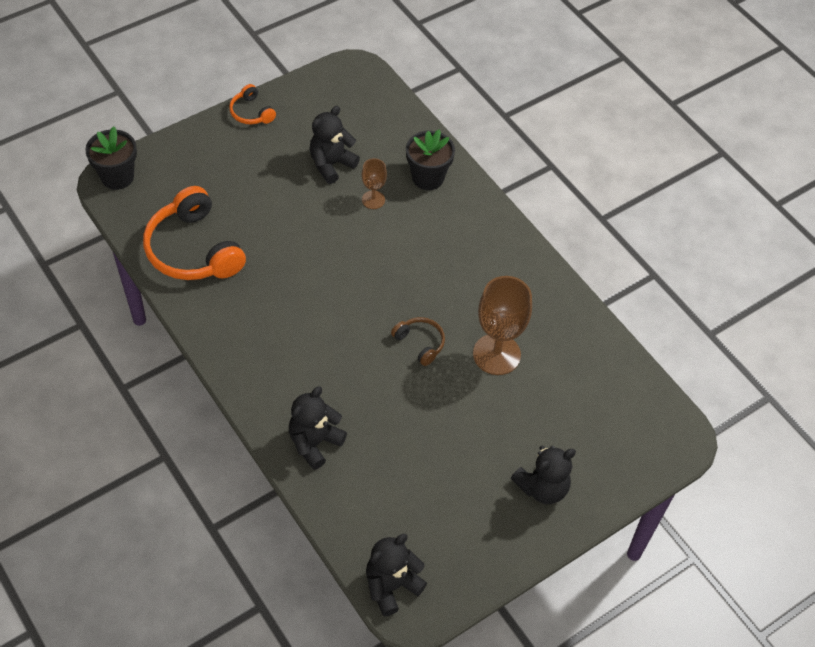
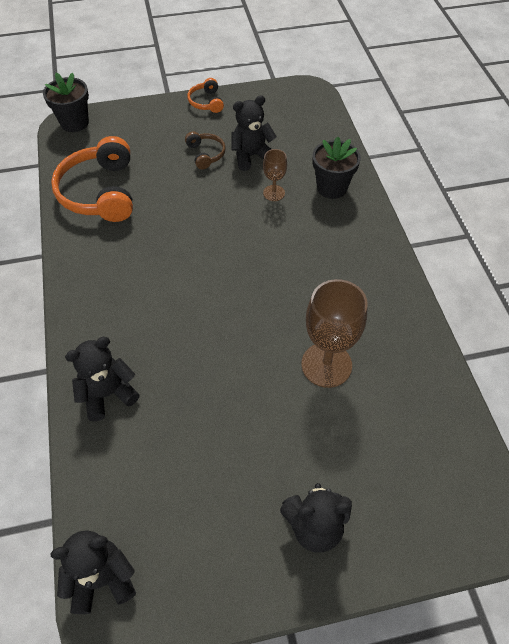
camera: 25 degrees right, 0 degrees up
(420, 343) = (256, 330): brown headphones -> brown headphones (206, 154)

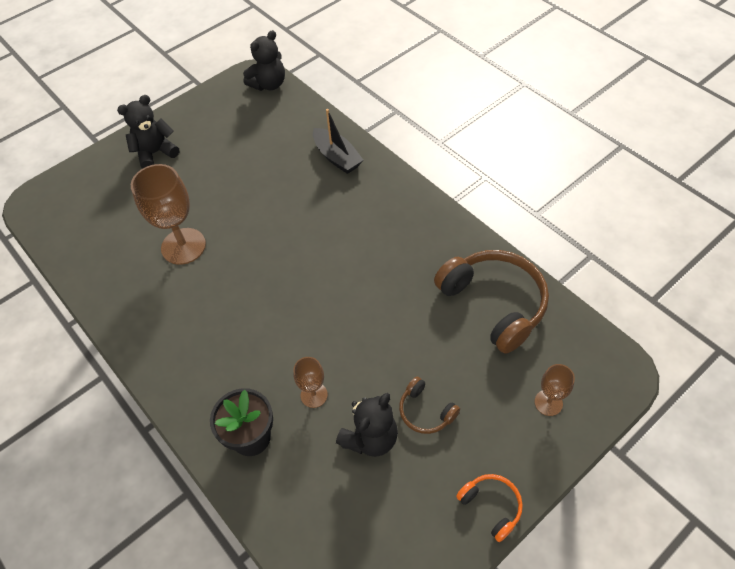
camera: 155 degrees right, 0 degrees up
(74, 123) = (614, 378): black flower pot -> none
(99, 192) = (494, 303): orange headphones -> brown headphones
(107, 394) = (337, 157): black teddy bear -> black boat
(127, 128) = (548, 403): none -> brown goblet

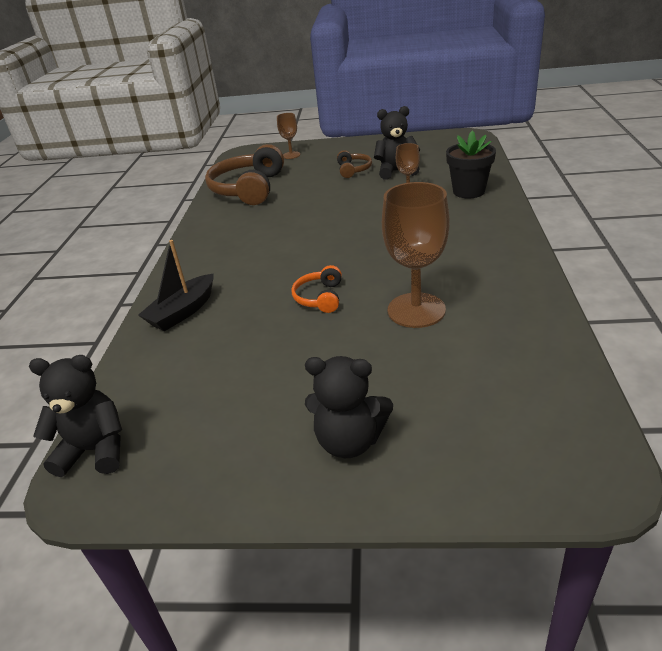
camera: 135 degrees left, 20 degrees down
(337, 157) = (183, 312): black boat -> black boat turned 150 degrees counterclockwise
(491, 506) = (368, 142): orange headphones -> orange headphones (319, 297)

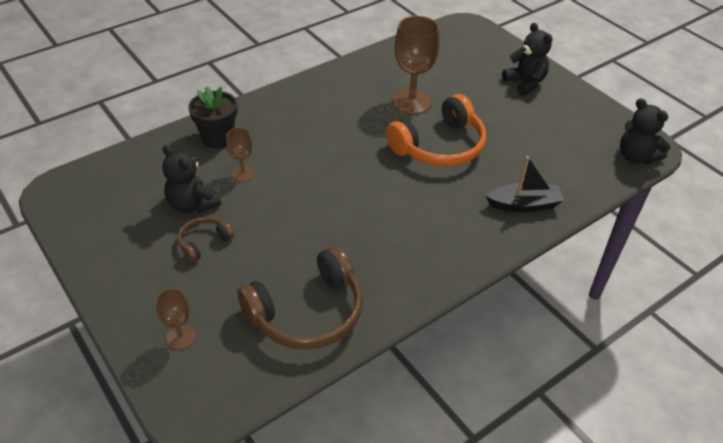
camera: 135 degrees left, 10 degrees up
(319, 297) = (440, 146): orange headphones -> orange headphones, size x2.06

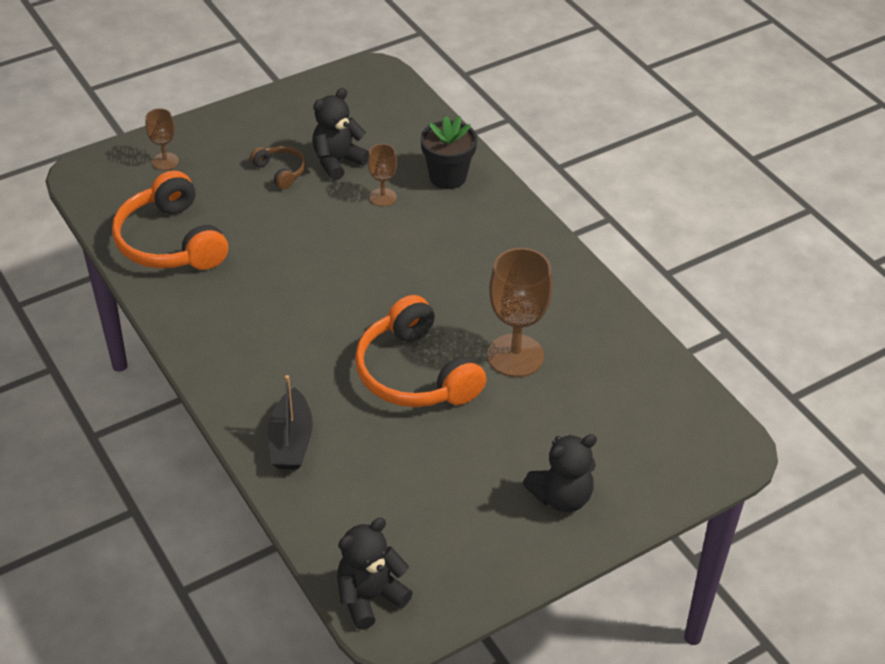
camera: 95 degrees right, 0 degrees up
(307, 313) = (170, 241): brown headphones -> orange headphones

